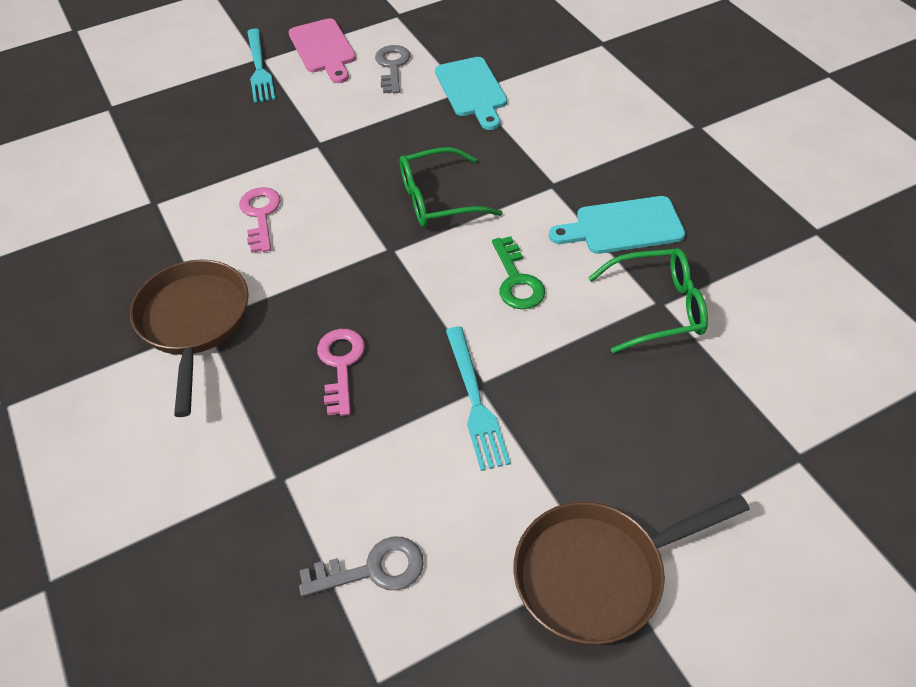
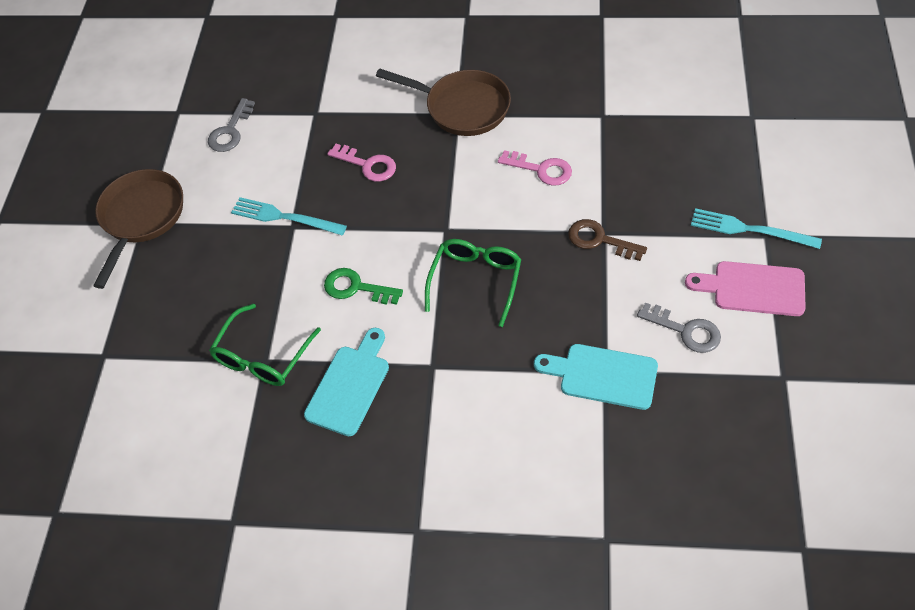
camera: 125 degrees right, 5 degrees up
(329, 142) = (600, 240): none -> brown key

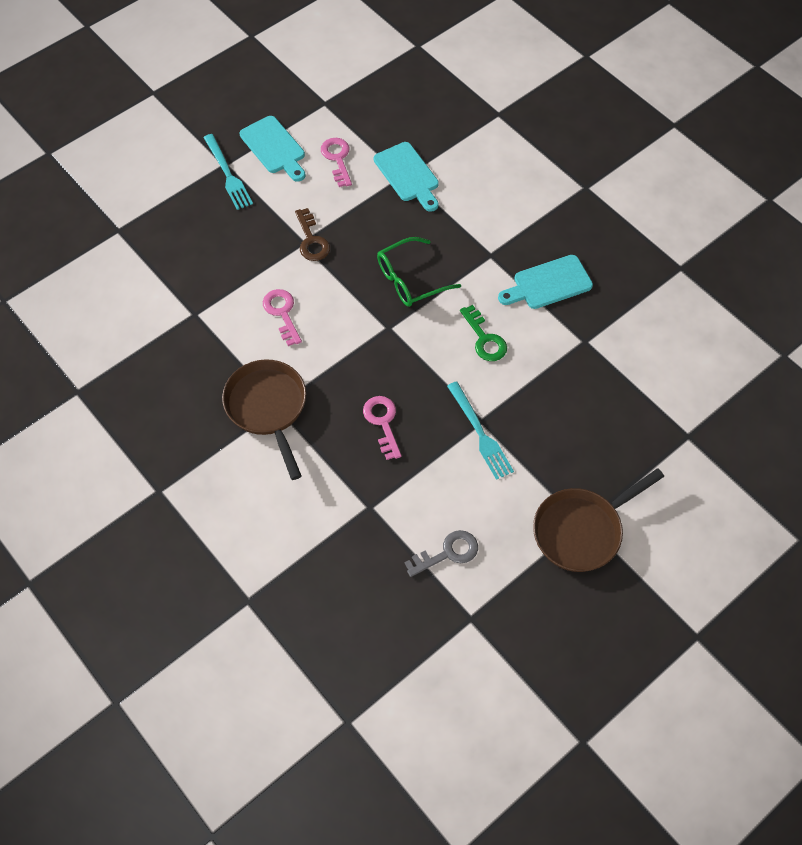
camera: 140 degrees left, 5 degrees up
(262, 356) = (584, 345): green glasses -> none
(685, 330) = (337, 159): grey key -> pink key
(753, 288) = (274, 147): pink cutting board -> turquoise cutting board

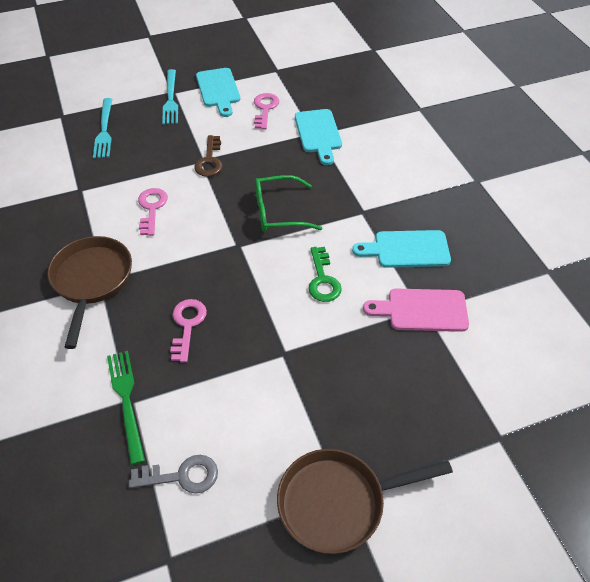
camera: 20 degrees right, 10 degrees down
(366, 508) = (126, 401): none -> green fork
(480, 433) = (276, 364): turquoise fork -> turquoise fork (104, 130)
(585, 341) = (422, 310): none -> pink cutting board

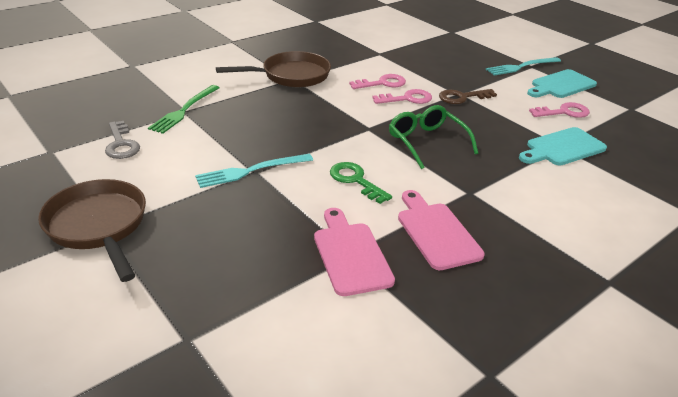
camera: 70 degrees right, 15 degrees down
(104, 130) = (452, 49): turquoise fork -> turquoise fork (251, 171)
(126, 401) = (184, 110): green fork -> green fork turned 150 degrees clockwise
(187, 325) = (266, 121): pink key -> pink key (407, 99)
(323, 279) = (355, 180): green key -> green key turned 75 degrees clockwise
(407, 249) = (436, 232): turquoise cutting board -> pink cutting board

